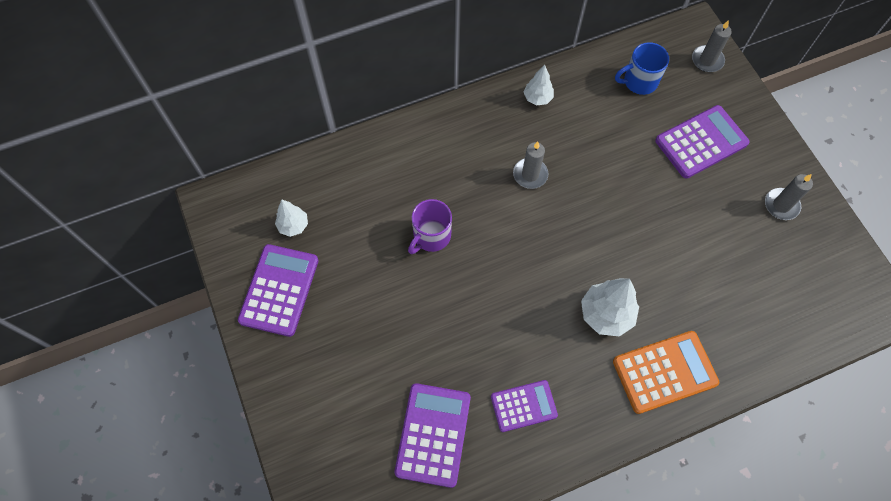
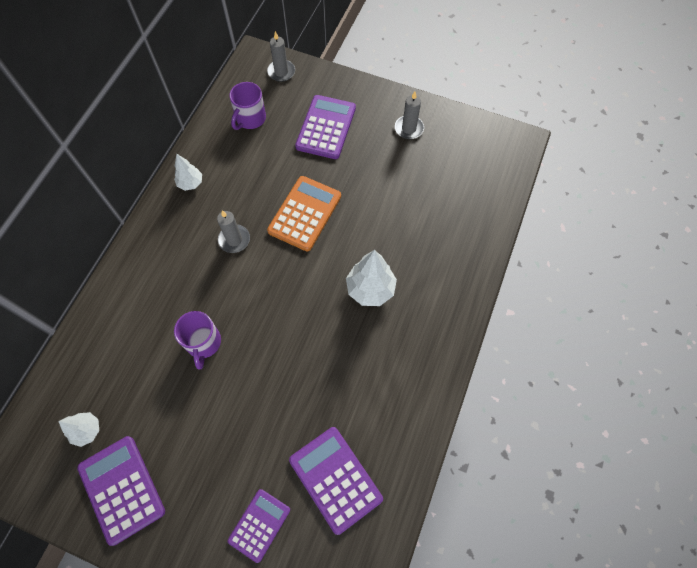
camera: 45 degrees left, 0 degrees up
(523, 406) = (376, 399): purple calculator -> purple calculator (259, 525)
(639, 81) = (250, 119): blue mug -> purple mug
(664, 372) = (439, 293): orange calculator -> orange calculator (305, 213)

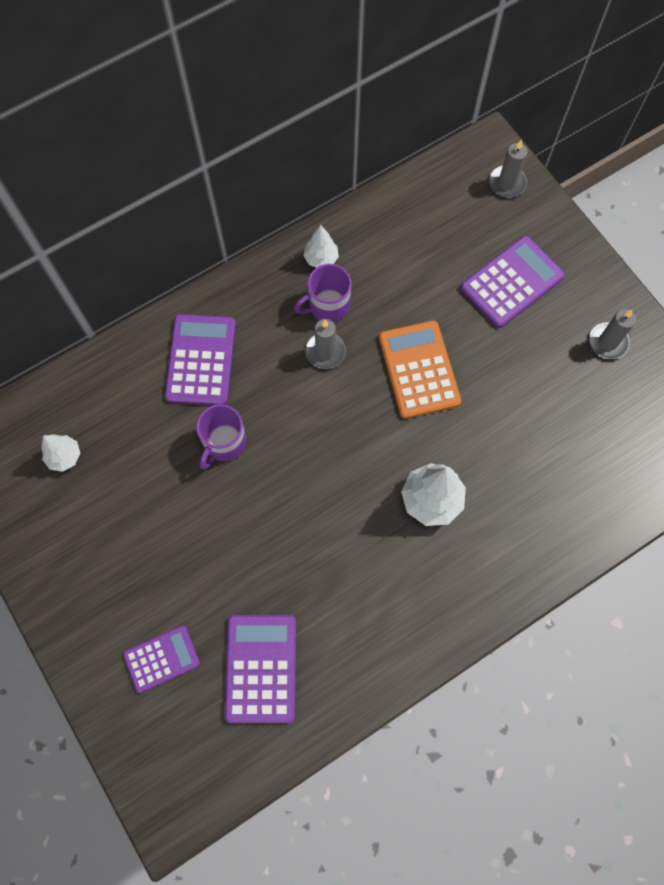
camera: 35 degrees right, 5 degrees up
(122, 489) = (61, 535): purple calculator -> purple calculator (201, 360)
(250, 119) = (433, 221): purple mug -> purple mug (327, 305)
(305, 213) = (419, 370): orange calculator -> orange calculator turned 75 degrees counterclockwise

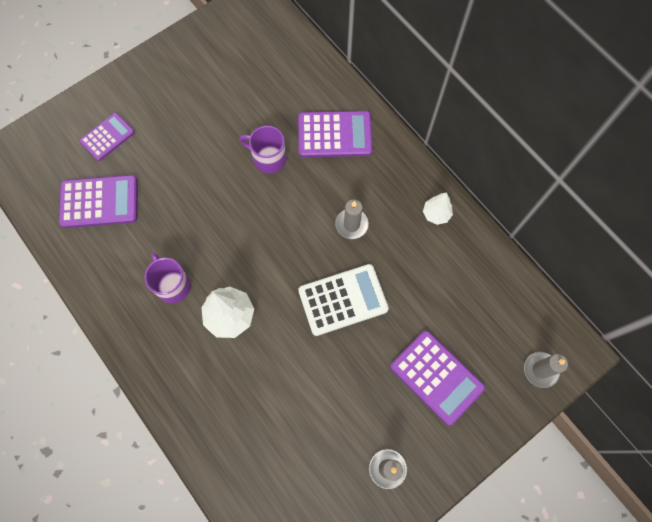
camera: 85 degrees right, 0 degrees up
(64, 456) = (251, 56): white tree -> none
(162, 659) = (107, 137): purple calculator -> purple calculator turned 105 degrees counterclockwise
(327, 305) = (393, 223): purple mug -> purple mug (173, 285)
(419, 370) = (343, 300): orange calculator -> white calculator

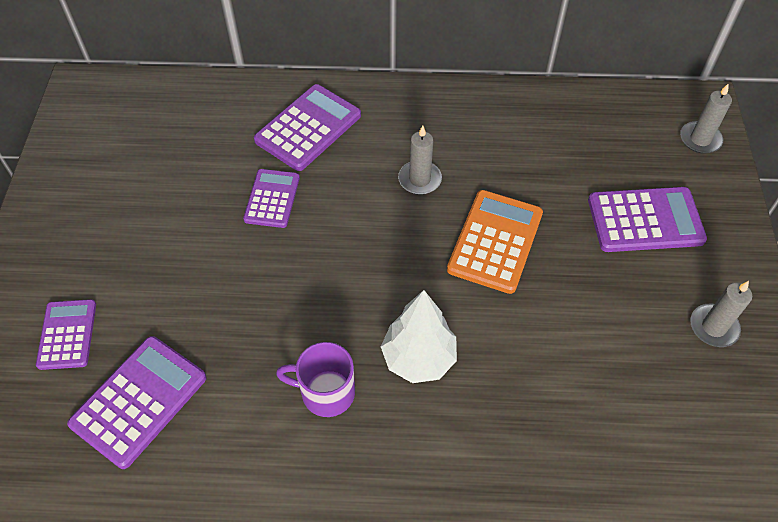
camera: 50 degrees left, 15 degrees down
(268, 158) = (272, 199): purple mug -> purple calculator
(343, 300) = (495, 241): white calculator -> orange calculator
(436, 214) = (474, 109): white tree -> none

